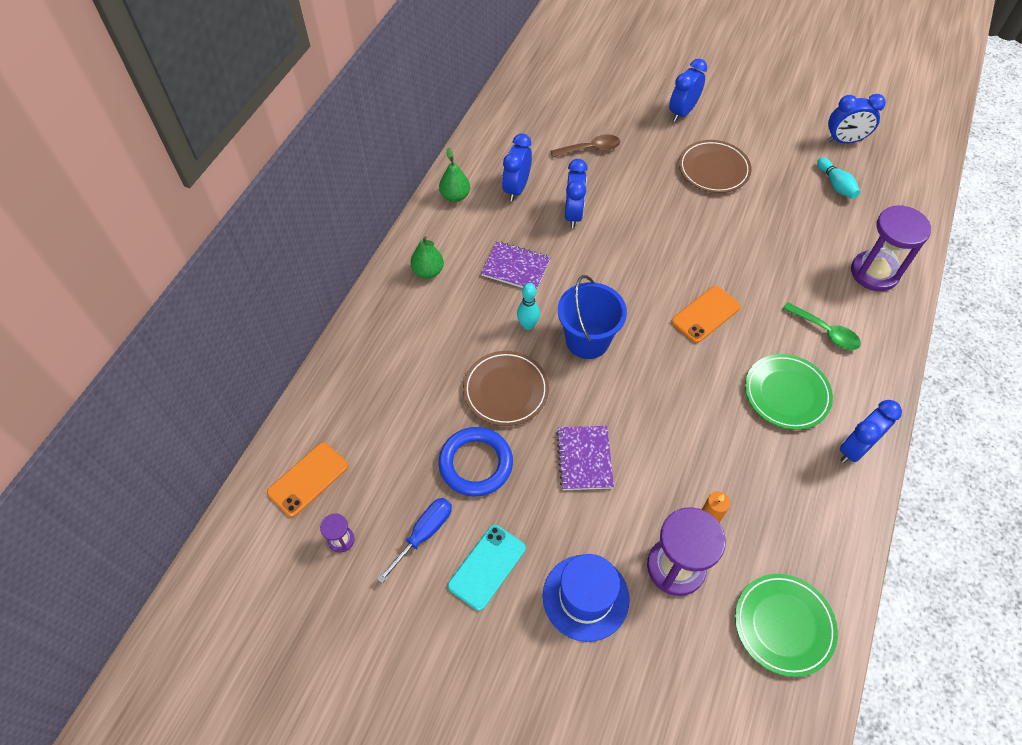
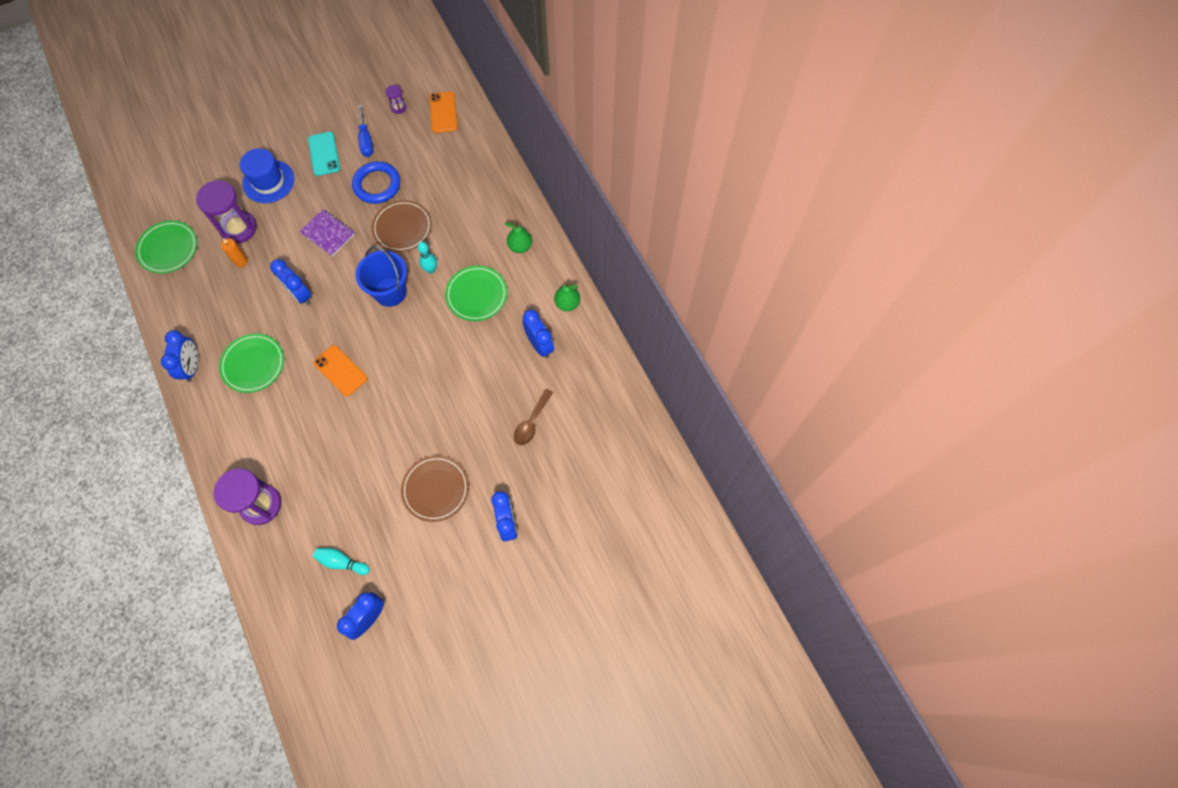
camera: 130 degrees right, 10 degrees up
(516, 267) = (476, 295): purple notebook -> green plate
(573, 214) = (485, 361): blue clock -> blue clock (300, 294)
(705, 314) = (340, 370): orange phone -> orange phone turned 45 degrees counterclockwise
(825, 331) = (260, 427): green spoon -> none

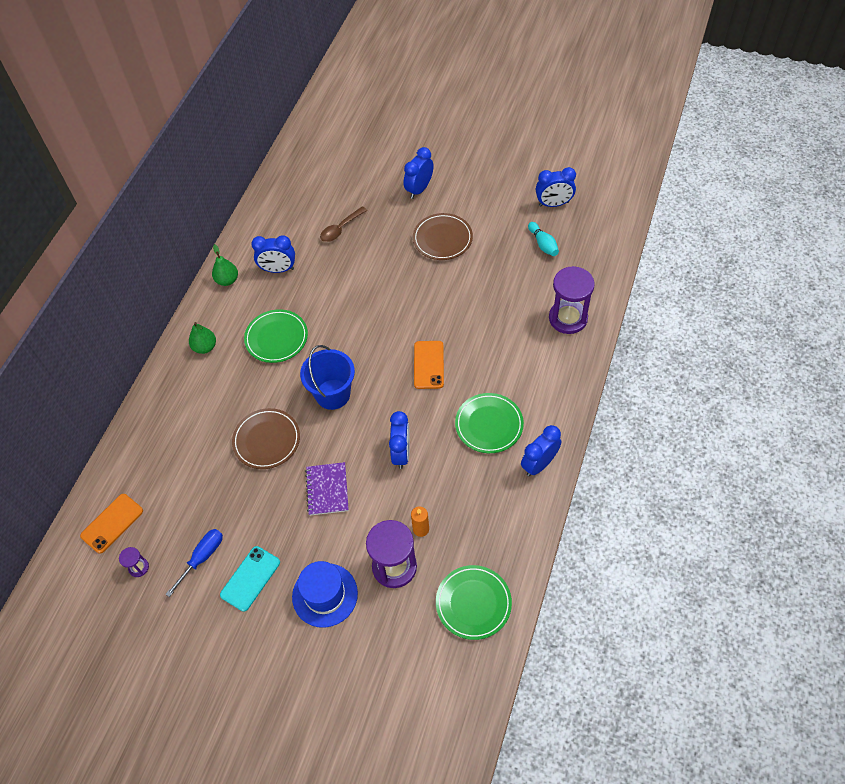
camera: 130 degrees left, 10 degrees down
(377, 185) = (242, 500): blue ring -> none
(431, 270) = (285, 385): turquoise bowling pin -> none
(531, 422) = (340, 229): brown spoon -> brown spoon turned 150 degrees clockwise
(539, 345) = (278, 269): blue clock -> blue clock turned 105 degrees counterclockwise

